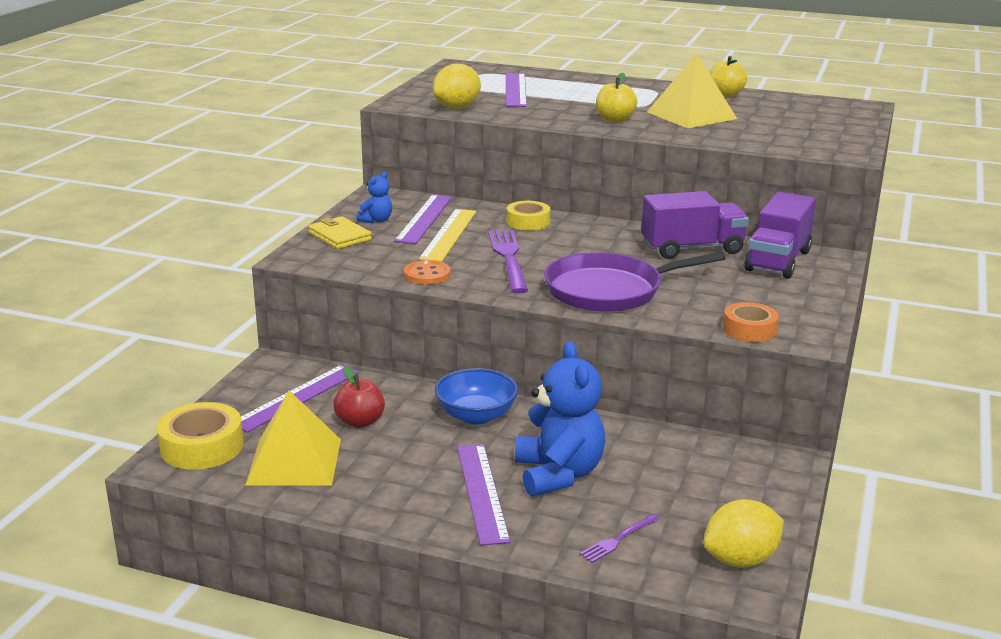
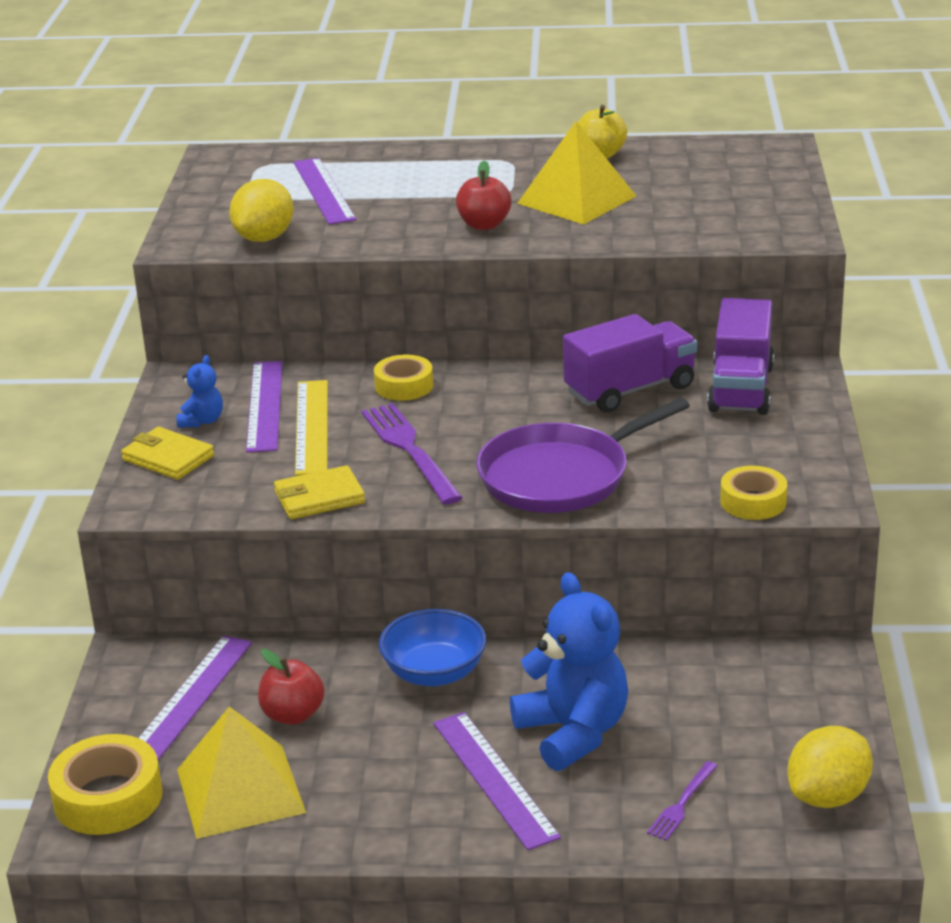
camera: 15 degrees left, 5 degrees up
(427, 274) = (319, 497): orange button -> yellow wallet
(614, 120) = (484, 225): yellow apple -> red apple
(749, 330) = (753, 502): orange tape -> yellow tape

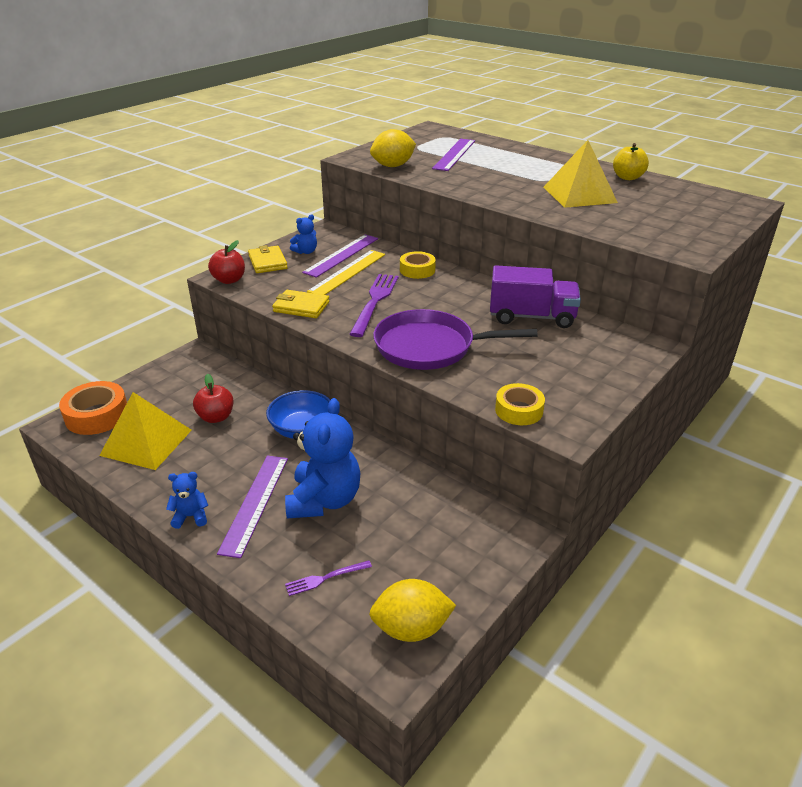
camera: 35 degrees right, 5 degrees up
(108, 797) = (97, 415): yellow tape -> orange tape
(191, 697) = (189, 386): purple ruler -> none
(435, 833) = (191, 516): none -> blue teddy bear
(484, 225) = (509, 191): red apple -> red apple (229, 280)
(741, 389) = (598, 341): purple truck -> none

